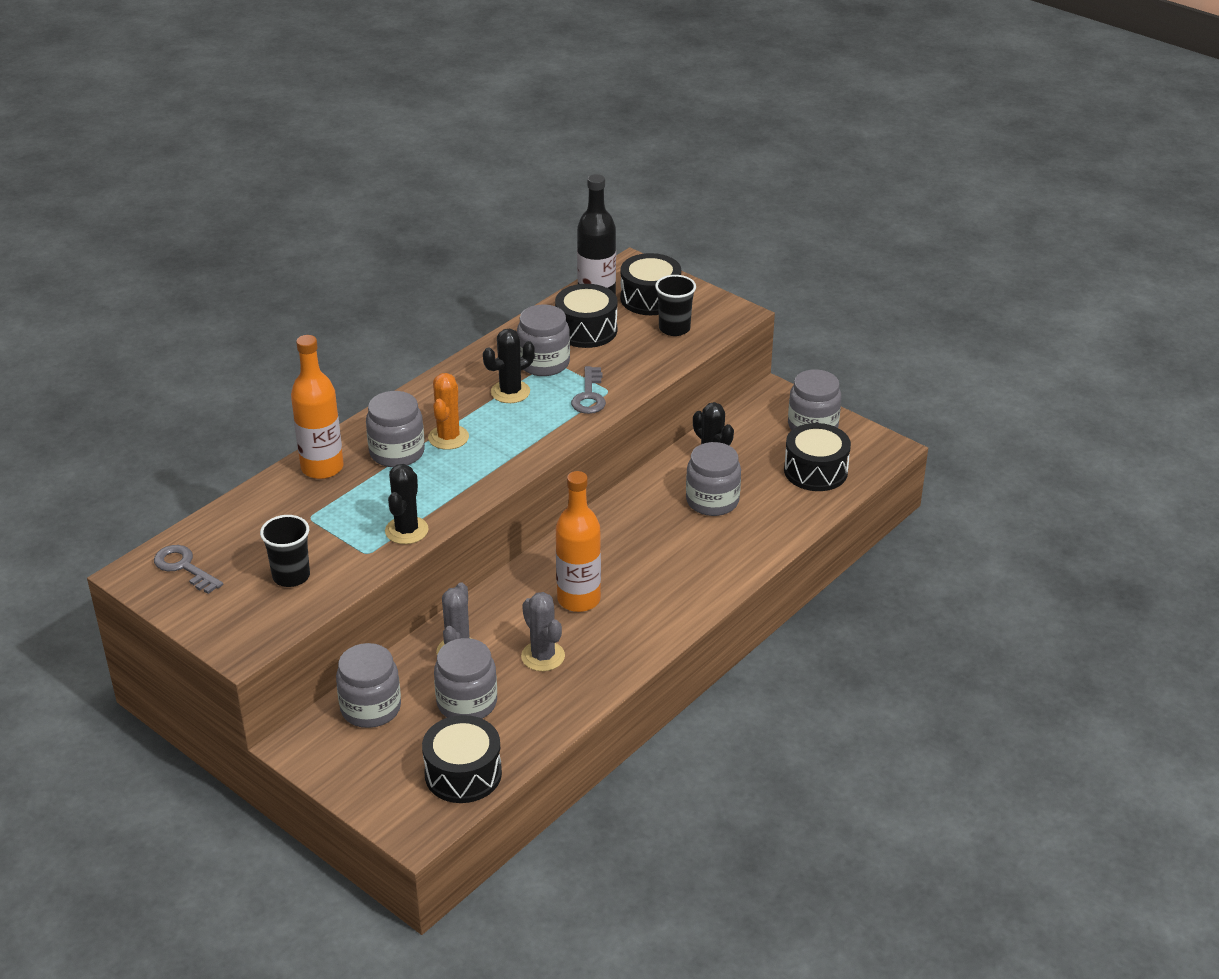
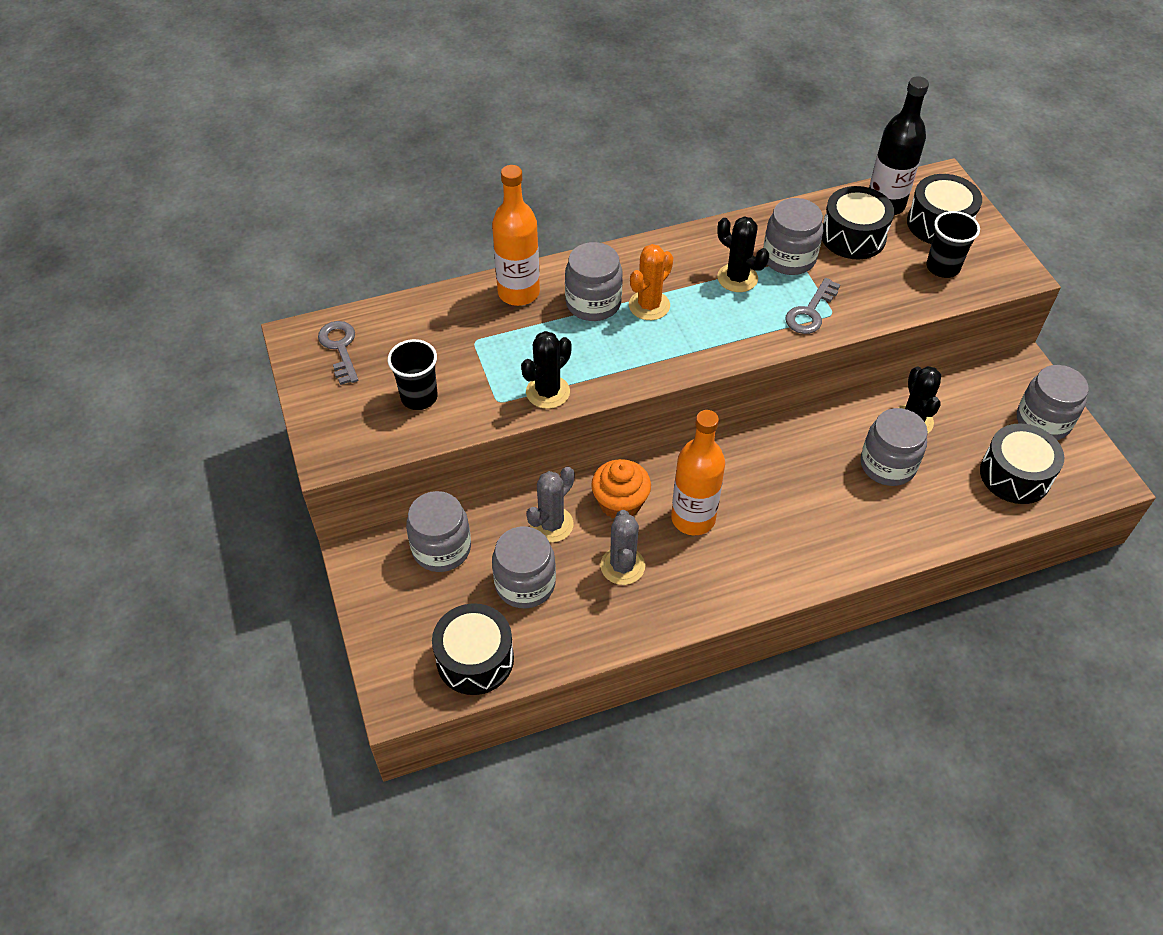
camera: 30 degrees right, 15 degrees up
(507, 613) = (620, 503): none -> orange cupcake
(510, 392) = (737, 278): black cactus -> black cactus turned 45 degrees clockwise

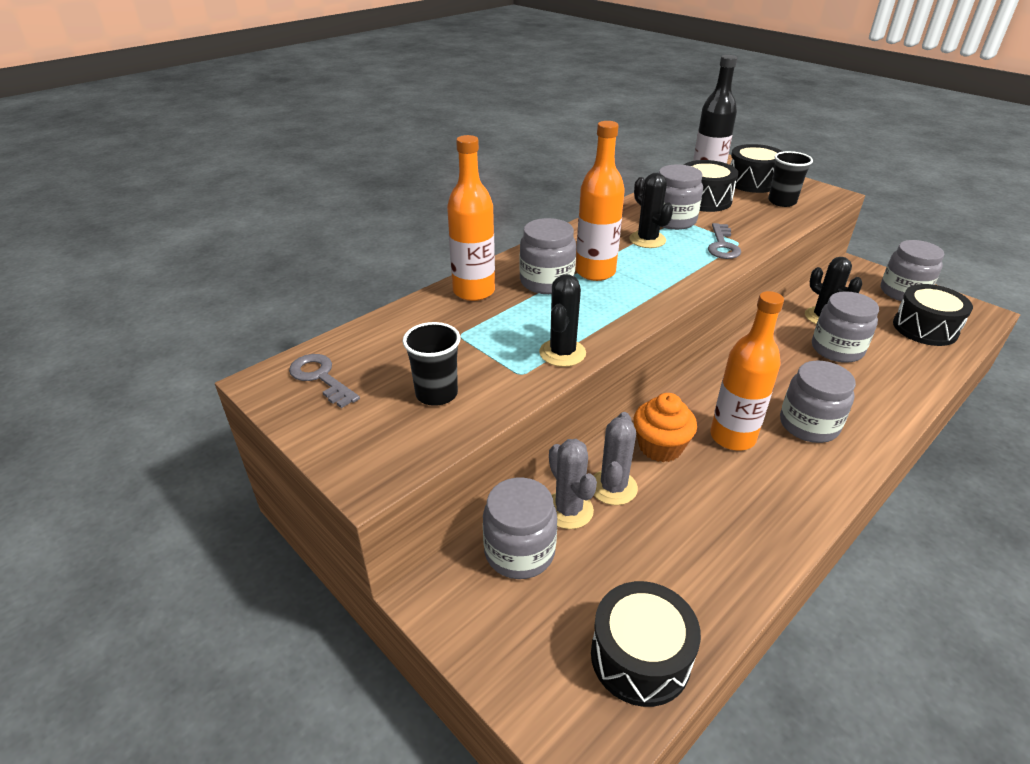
camera: 25 degrees left, 15 degrees down
(525, 584) = (631, 553): grey jar -> grey jar (808, 425)
(622, 566) = (708, 499): grey cactus -> grey cactus (568, 510)
(649, 305) = (595, 272): orange cactus -> orange bottle
(737, 278) = (647, 240): black cactus -> black cactus turned 45 degrees clockwise

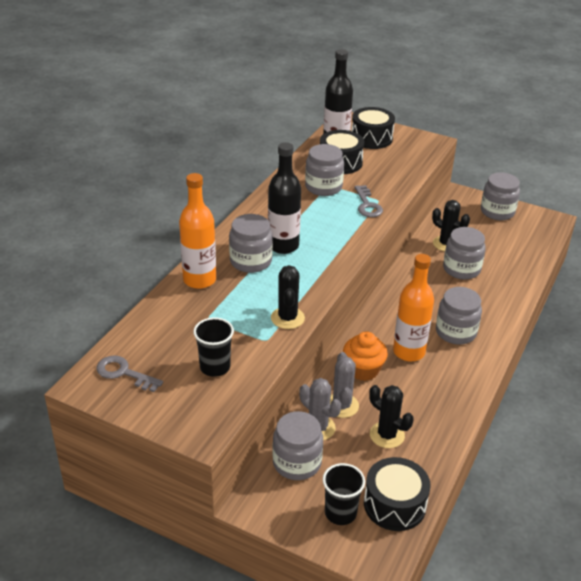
camera: 20 degrees left, 0 degrees up
(595, 272) = (283, 246): orange bottle -> black bottle
(647, 240) = (311, 209): black cactus -> black cactus (387, 435)
(782, 202) = (399, 155): black cup -> black cup (340, 513)
(925, 328) = (516, 240): black drum -> none

